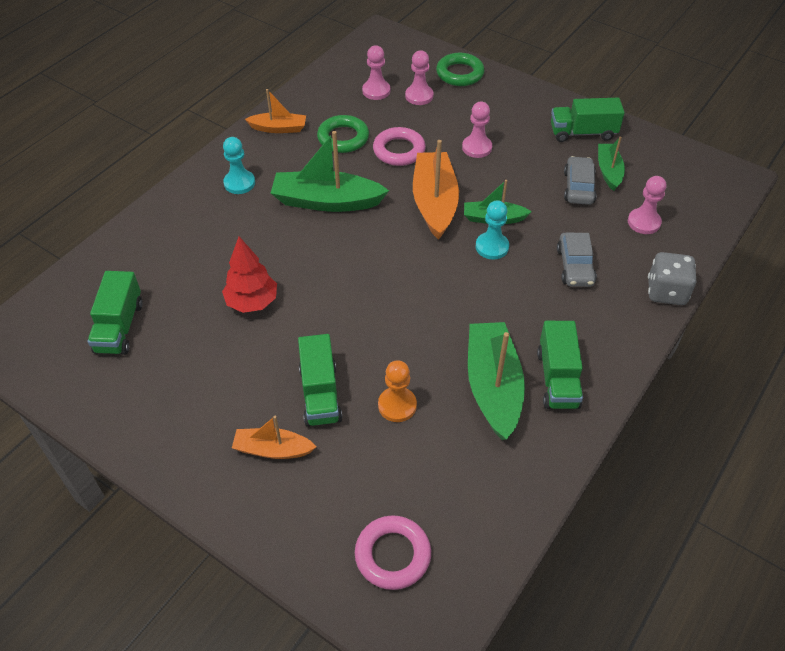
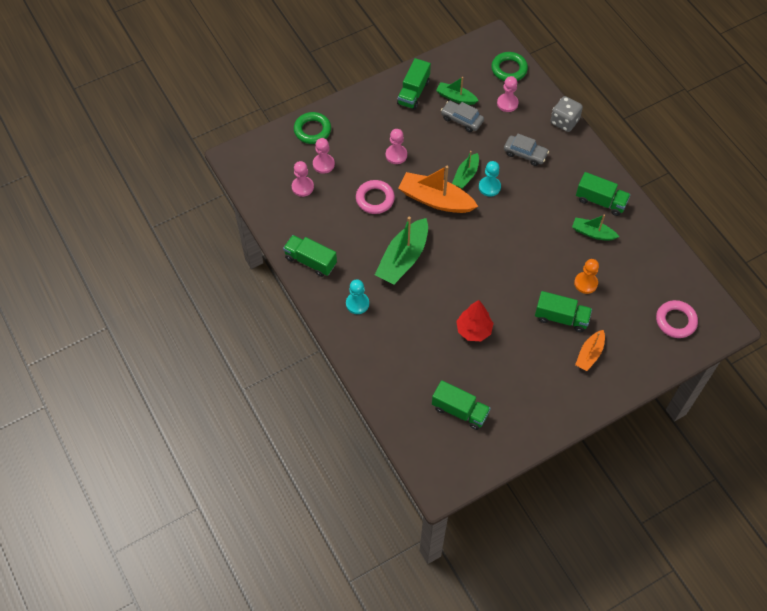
camera: 65 degrees left, 10 degrees up
(278, 128) = (310, 261): orange boat -> green truck
(343, 138) = (343, 226): green ring -> green ring (509, 69)
(493, 386) = (592, 233): green boat -> green boat, size x0.57

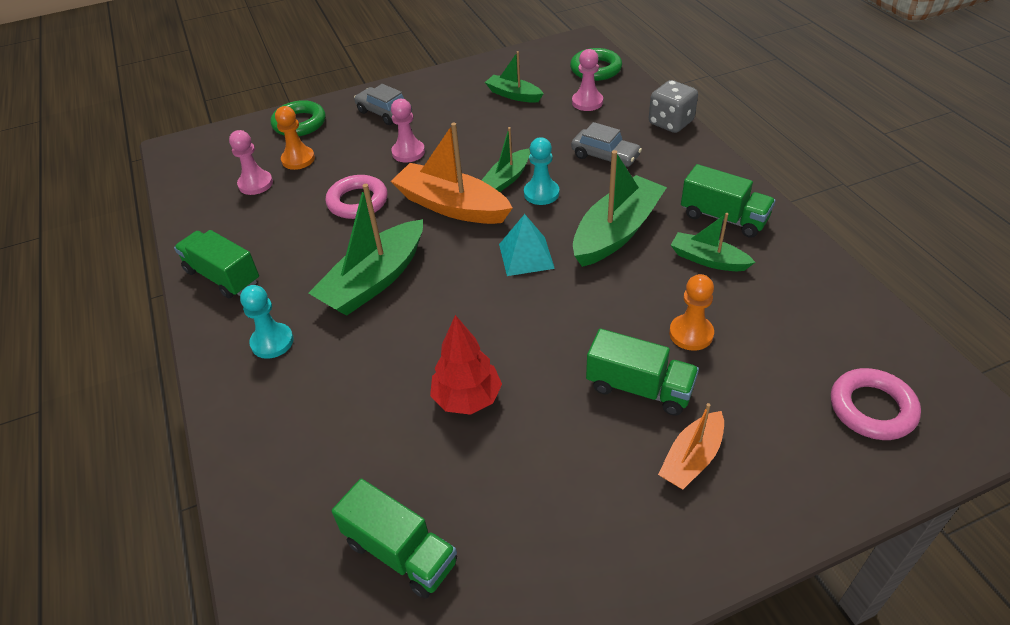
camera: 10 degrees right, 15 degrees down
(323, 164) = (298, 159): pink pawn -> orange pawn
(413, 92) = (455, 89): green truck -> none
(461, 120) = (516, 117): grey car -> grey car (384, 113)
(488, 236) = (526, 256): none -> turquoise pyramid
(539, 215) = (616, 232): none -> green boat

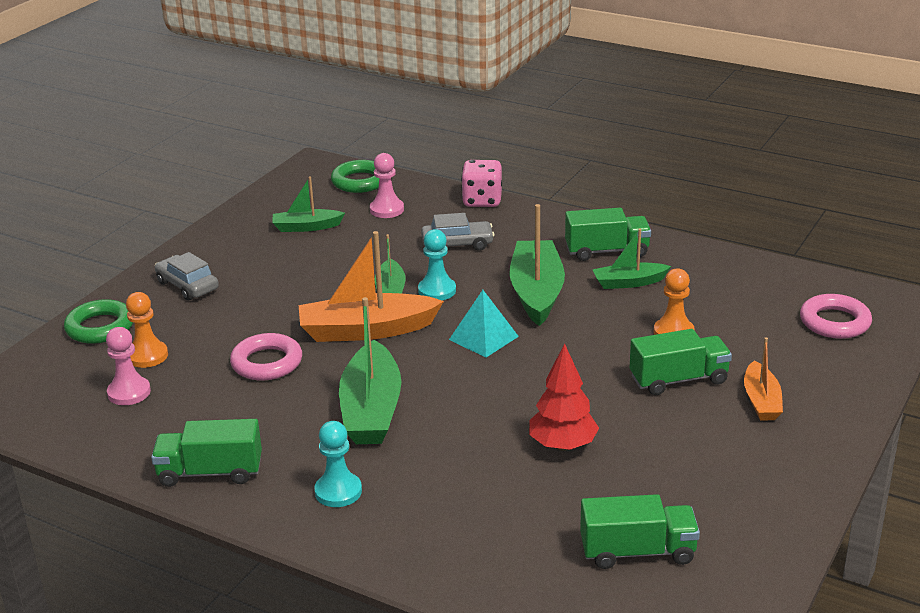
camera: 40 degrees left, 15 degrees down
(384, 113) = (187, 286): grey car -> grey car turned 45 degrees clockwise
(408, 152) = (263, 307): pink pawn -> none
(670, 123) = (482, 201): grey dice -> pink dice

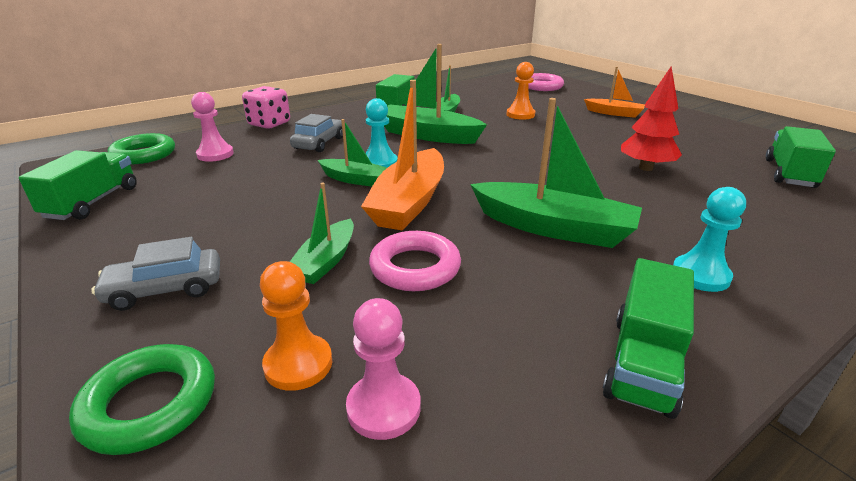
camera: 65 degrees left, 0 degrees up
(306, 227) = (174, 192): green boat -> green boat (325, 261)
(483, 338) = (472, 162): turquoise pyramid -> none
(678, 380) = (578, 124): green truck -> green truck (93, 202)

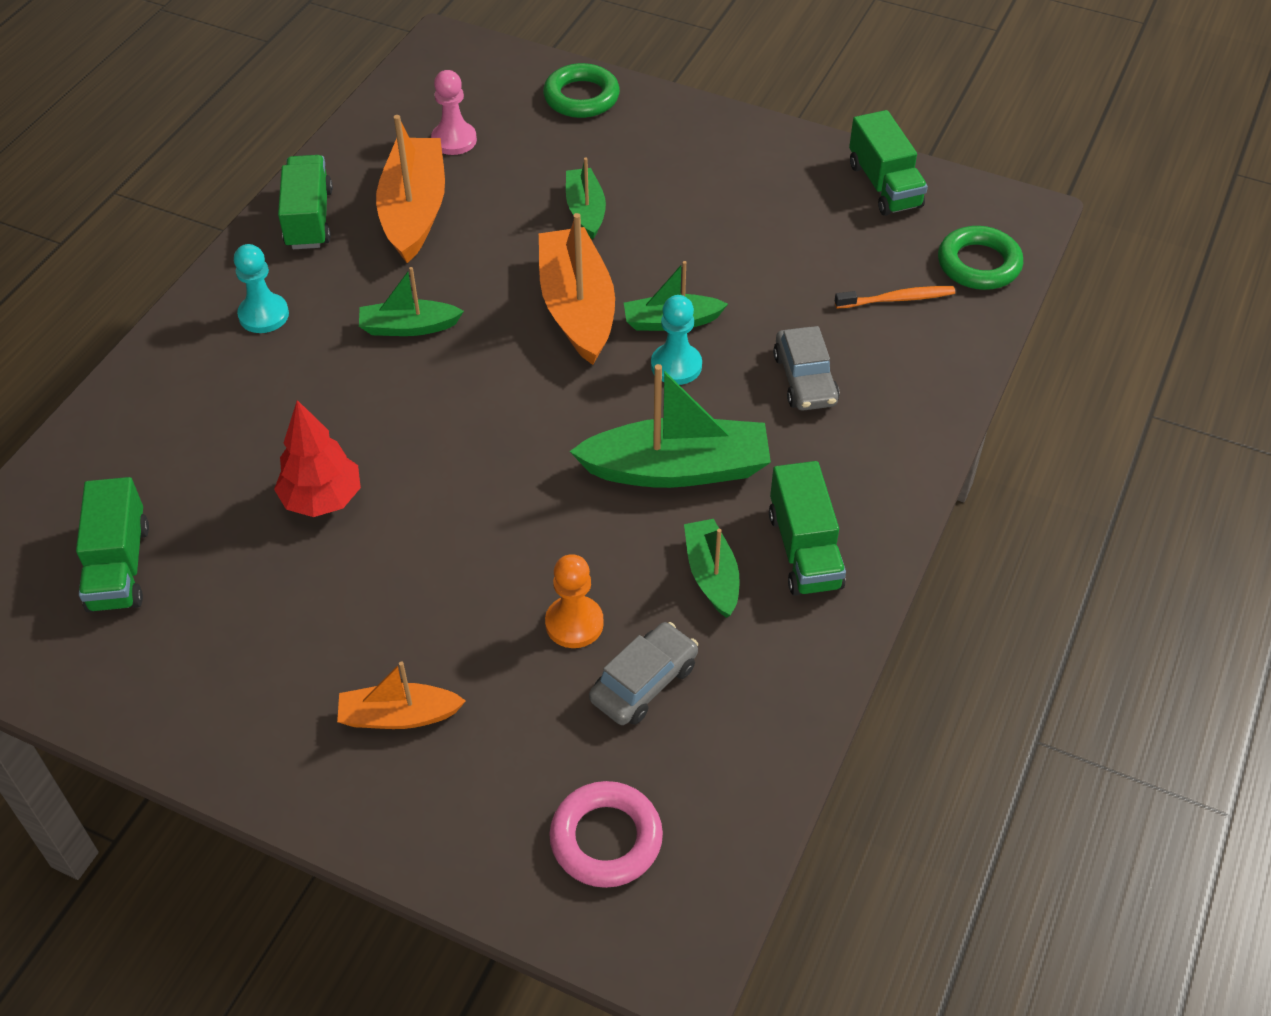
camera: 150 degrees right, 20 degrees up
(165, 289) = (674, 146): grey car -> grey car (644, 682)
(215, 154) = (896, 299): pink pawn -> orange toothbrush
(269, 124) = (943, 400): pink dice -> none
(298, 364) = (523, 141): orange pawn -> none
(415, 267) = (507, 232): pink ring -> none
(499, 323) = (414, 211): none -> orange boat
(553, 228) = (408, 327): green boat -> green boat, size x0.57

